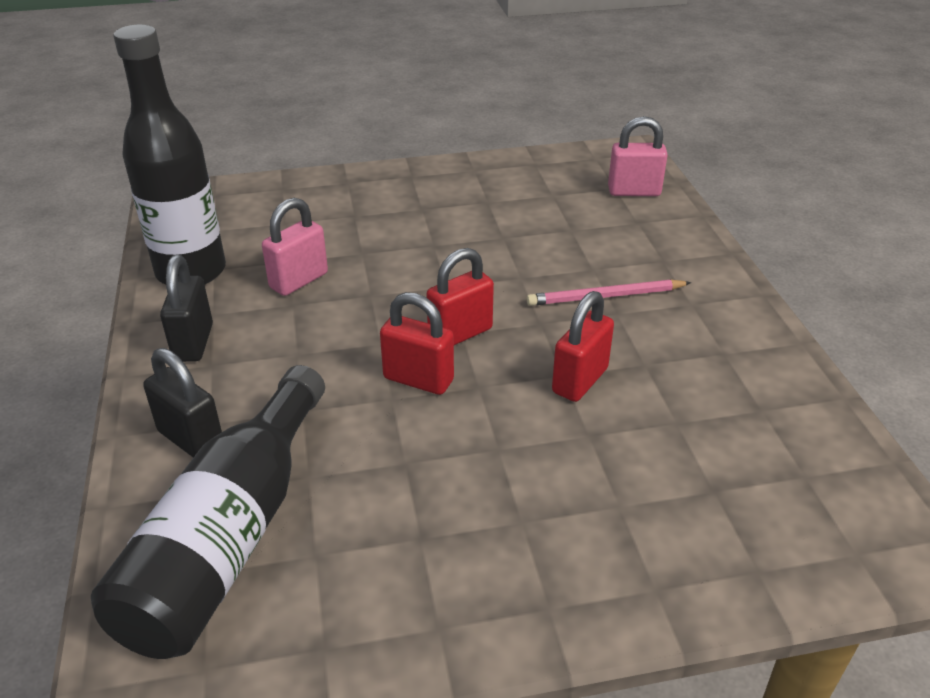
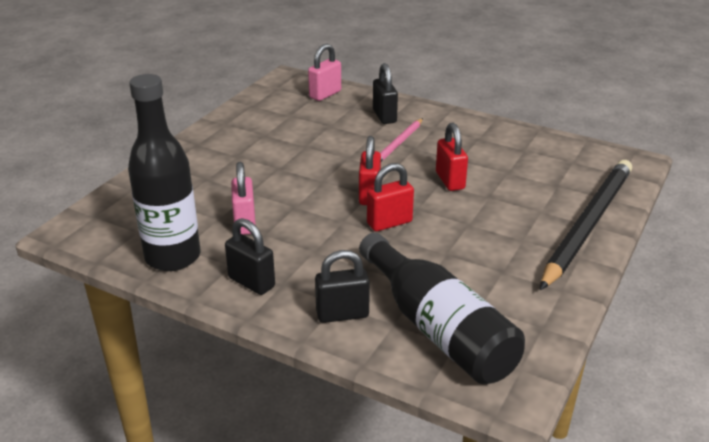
camera: 50 degrees left, 5 degrees down
(648, 576) = (587, 224): none -> black pencil
(654, 254) = (384, 116): none -> black padlock

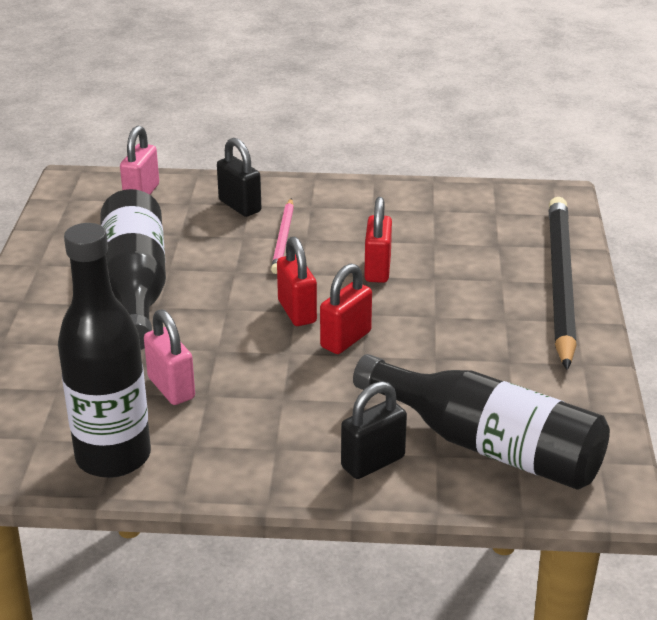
camera: 25 degrees left, 0 degrees up
(251, 282) = (238, 458): black padlock -> none
(273, 153) = (135, 288): none -> black bottle
(450, 181) = (377, 269): red padlock -> red padlock turned 45 degrees clockwise

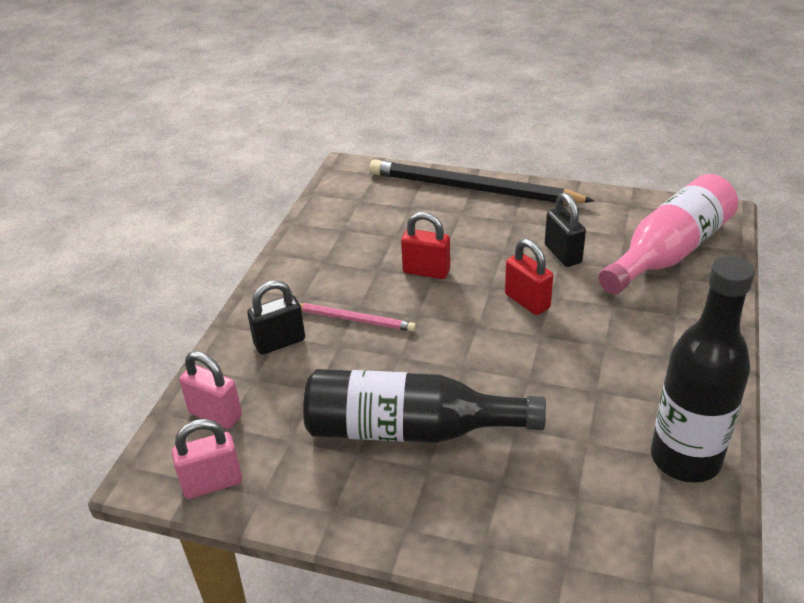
camera: 75 degrees left, 5 degrees up
(171, 388) = (584, 413): pink padlock -> pink padlock (212, 483)
(297, 311) = (479, 324): red padlock -> none
(373, 462) = (689, 307): black padlock -> black padlock (563, 254)
(487, 445) = (669, 252): black bottle -> pink bottle

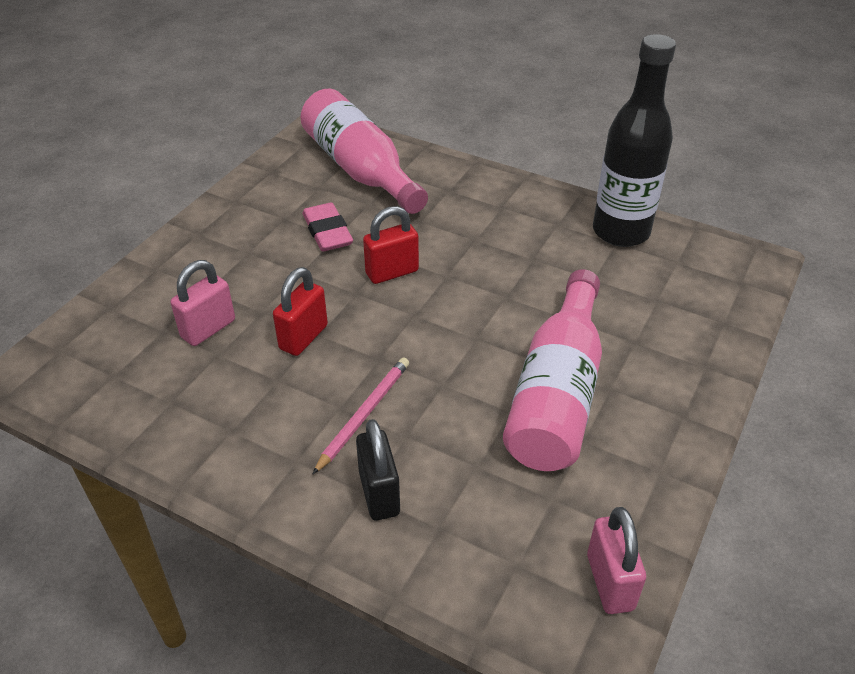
camera: 80 degrees left, 5 degrees up
(215, 414) = (495, 574): pink padlock -> pink padlock (208, 329)
(410, 430) = (557, 393): black bottle -> pink bottle
(472, 189) = (163, 270): black pencil -> none
(563, 254) = (327, 232): black padlock -> pink eraser

